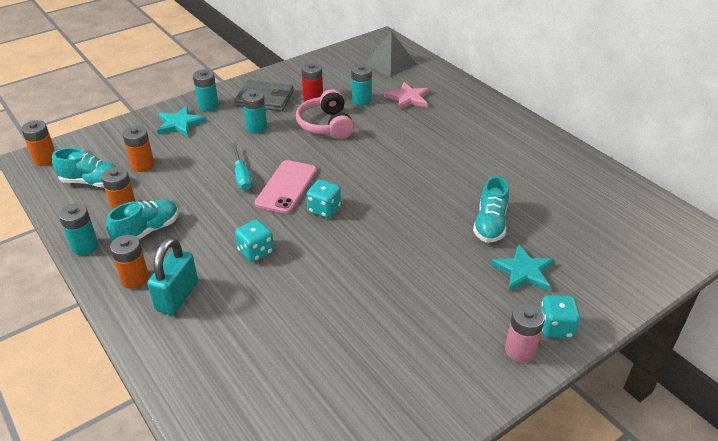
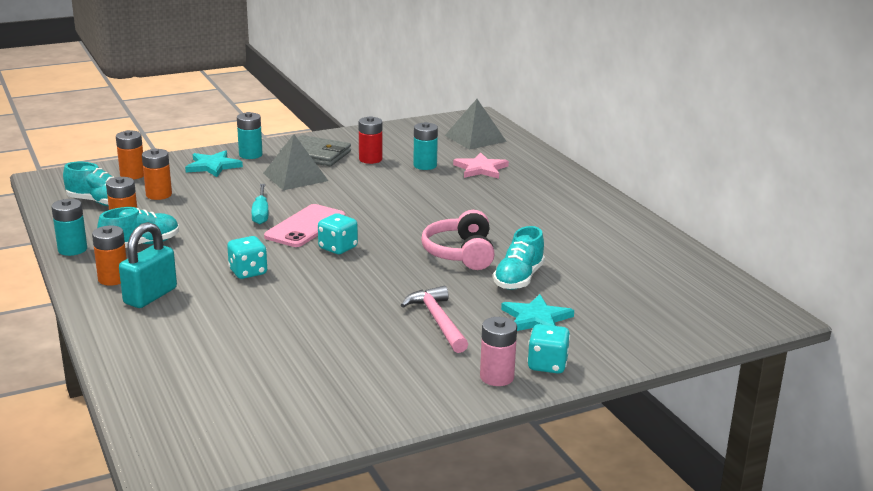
camera: 10 degrees right, 15 degrees down
(45, 159) = (59, 181): orange battery -> orange battery (132, 175)
(256, 127) = (295, 177): turquoise battery -> grey pyramid
(326, 125) = (374, 182): pink headphones -> pink headphones (460, 253)
(443, 287) = (438, 321): none -> pink hammer

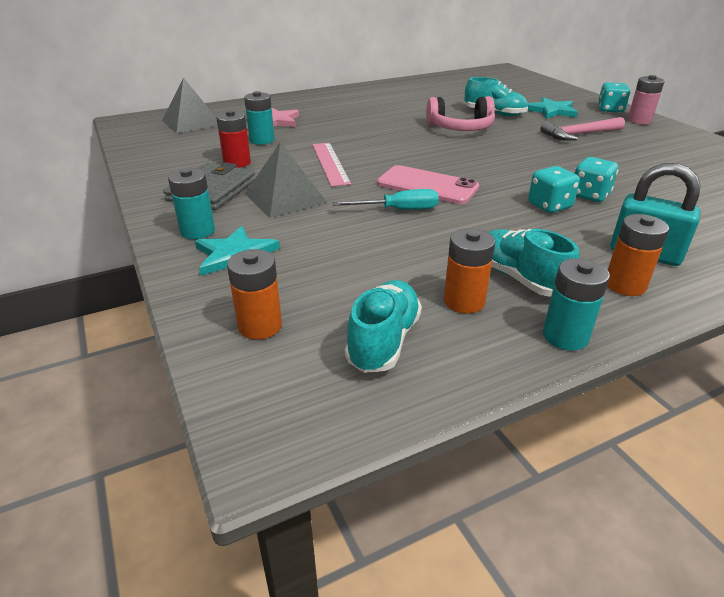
camera: 90 degrees left, 10 degrees up
(159, 195) = (346, 287): orange battery -> none
(338, 248) = (472, 169): turquoise dice -> turquoise dice (589, 195)
(363, 191) = (330, 163): none -> pink ruler

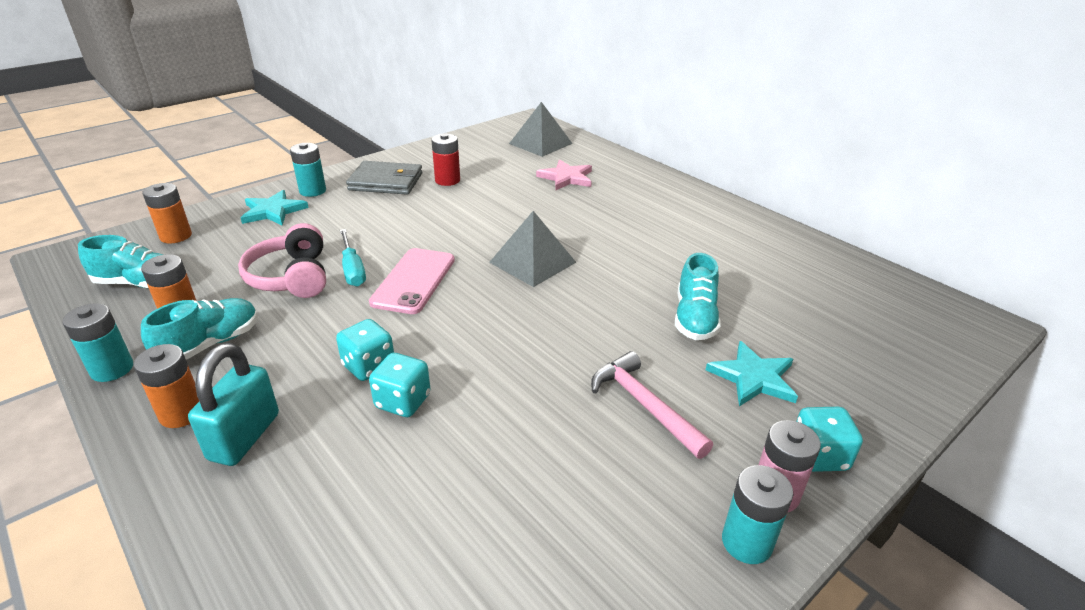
camera: 75 degrees right, 0 degrees up
(262, 140) = (508, 181): turquoise battery -> turquoise battery (746, 542)
(285, 198) = (374, 213): grey pyramid -> grey pyramid (532, 262)
(330, 163) = (459, 222): pink ruler -> none
(460, 128) = (610, 292): pink headphones -> pink headphones (291, 277)

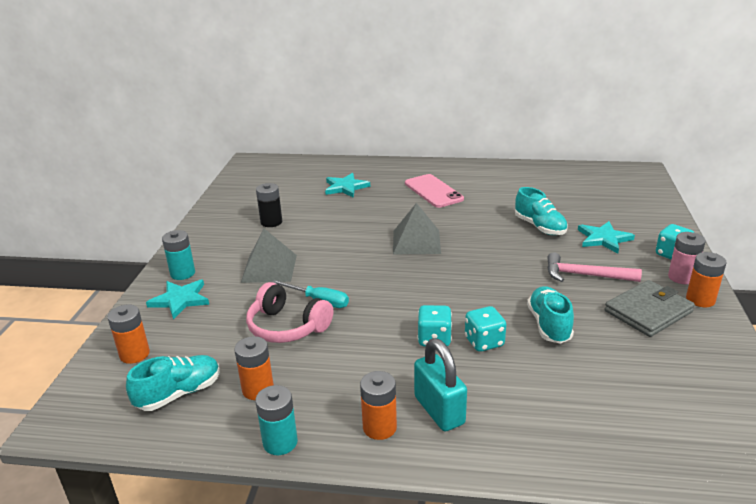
camera: 40 degrees left, 5 degrees down
(210, 344) = (316, 389): turquoise shoe -> turquoise shoe (549, 325)
(386, 182) = (228, 242): grey wallet -> grey wallet (648, 311)
(413, 281) = (369, 286): pink phone -> pink phone (433, 191)
(447, 180) = (271, 222): red battery -> black battery
(540, 143) = (288, 173): grey pyramid -> grey pyramid (269, 268)
(566, 177) = (345, 187): pink star -> turquoise star
(746, 542) = (700, 299): turquoise battery -> orange battery

